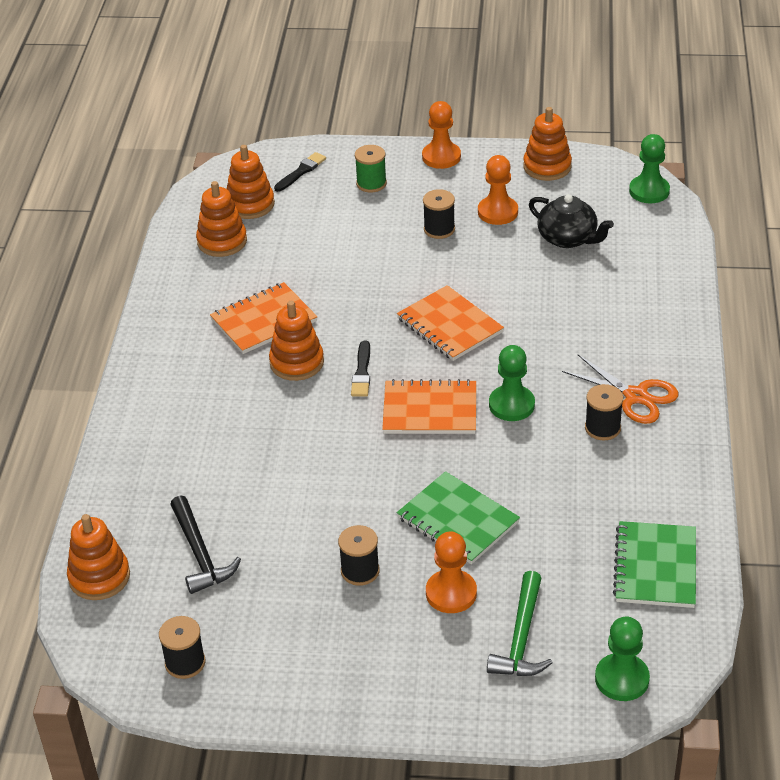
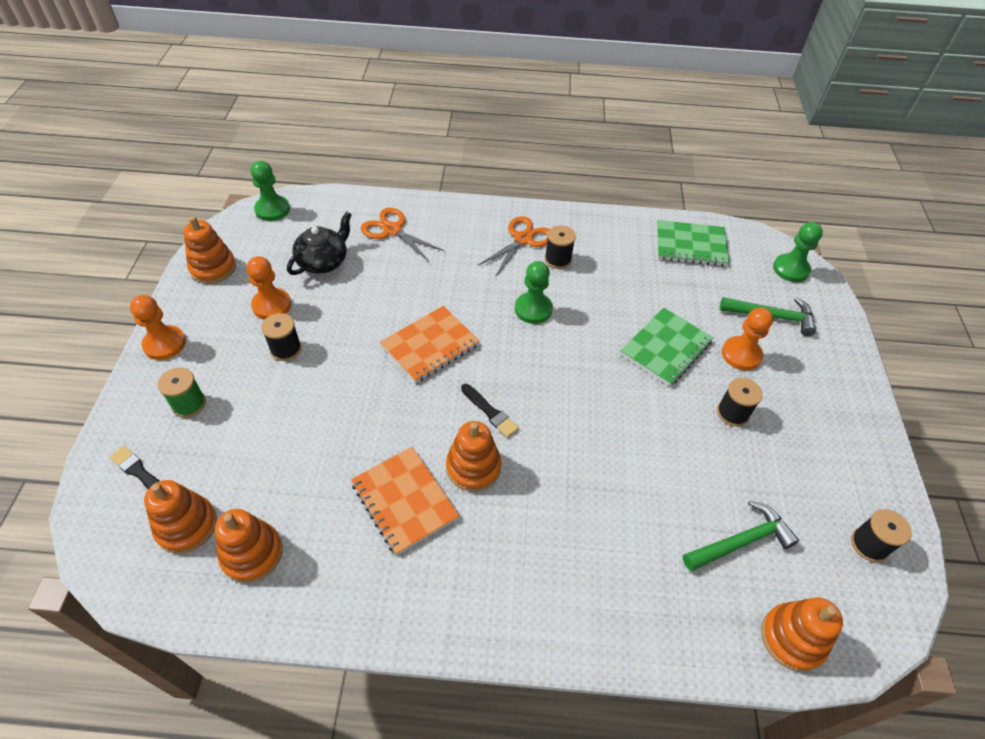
camera: 95 degrees left, 10 degrees up
(200, 553) = (740, 541): black hammer -> green hammer
(362, 372) = (490, 412): black brush -> black brush turned 45 degrees clockwise
(430, 410) = (540, 362): orange notebook -> none
(631, 284) = (392, 230): none -> orange scissors

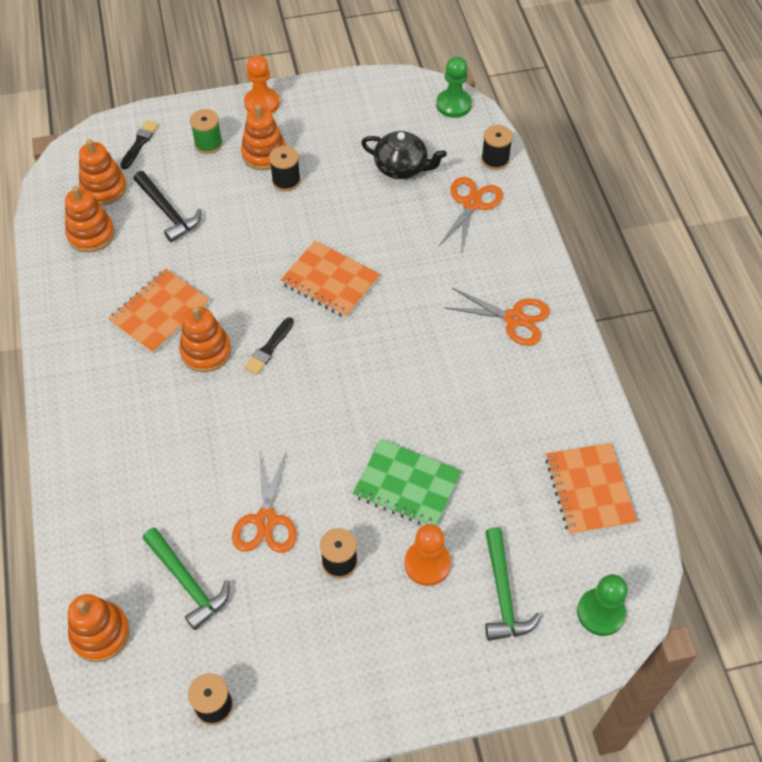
camera: 75 degrees right, 5 degrees up
(213, 268) = (358, 96): orange stacking toy -> orange stacking toy (264, 154)
(264, 464) = (168, 212): none -> black hammer
(271, 305) = (331, 152): orange pawn -> none
(533, 309) = (412, 352): green pawn -> none
(558, 259) = (497, 358): black spool -> black spool (495, 159)
(682, 459) = (266, 520): none -> orange scissors
(690, 245) = (589, 490): green notebook -> orange notebook

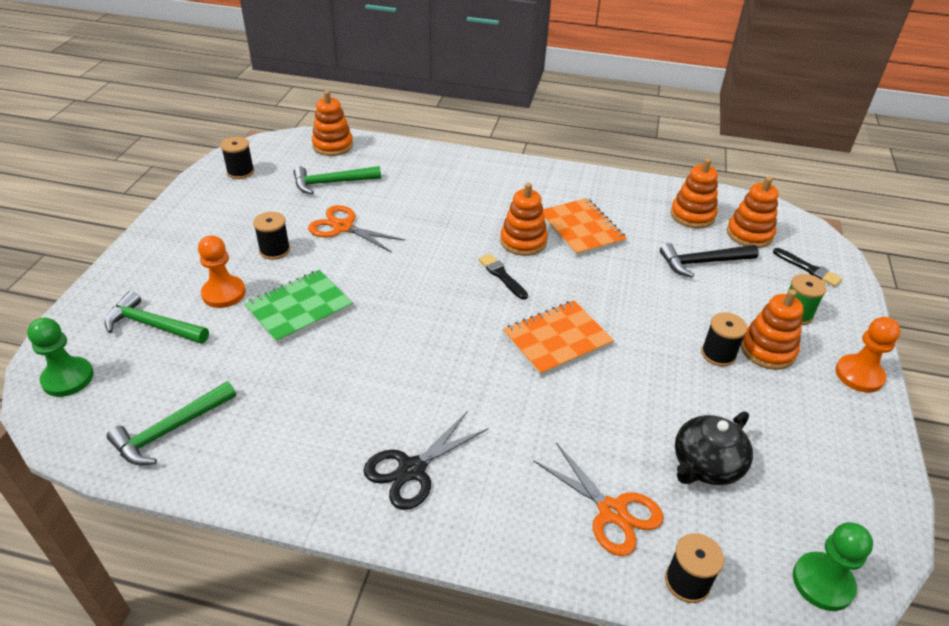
camera: 115 degrees right, 15 degrees down
(514, 319) = (412, 469): orange scissors -> black scissors
(589, 490) = (171, 430): orange notebook -> green hammer

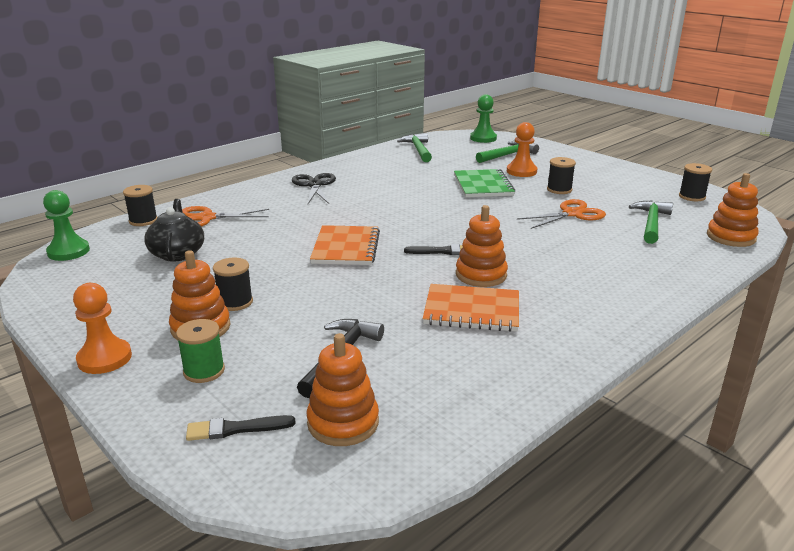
camera: 125 degrees right, 15 degrees down
(692, 215) = (425, 397): orange stacking toy -> none

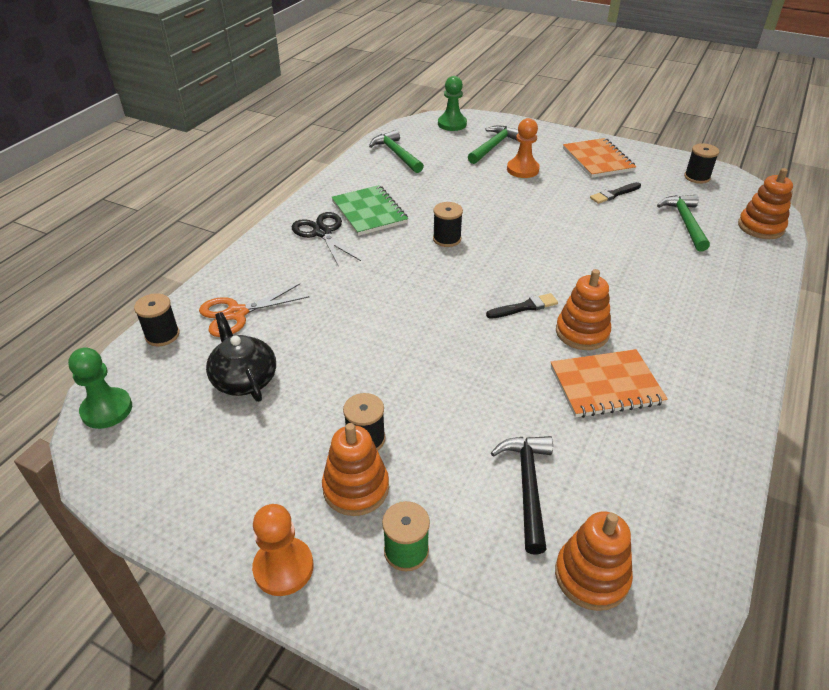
camera: 20 degrees left, 15 degrees up
(236, 429) = (497, 621): black brush -> black brush (614, 194)
(346, 248) = (424, 325): orange notebook -> orange notebook (598, 160)
(483, 185) = (499, 198): green notebook -> green notebook (369, 212)
(559, 190) = (575, 190): black spool -> black spool (447, 239)
(572, 214) = (609, 224): orange scissors -> none

